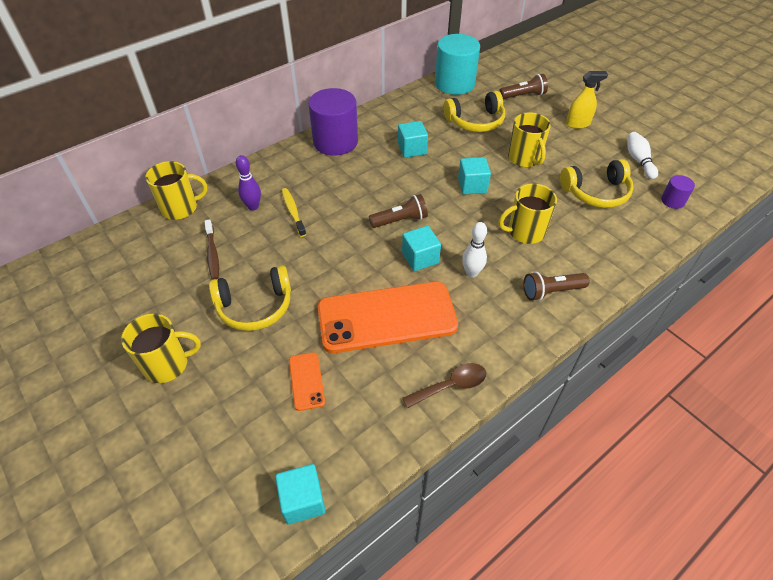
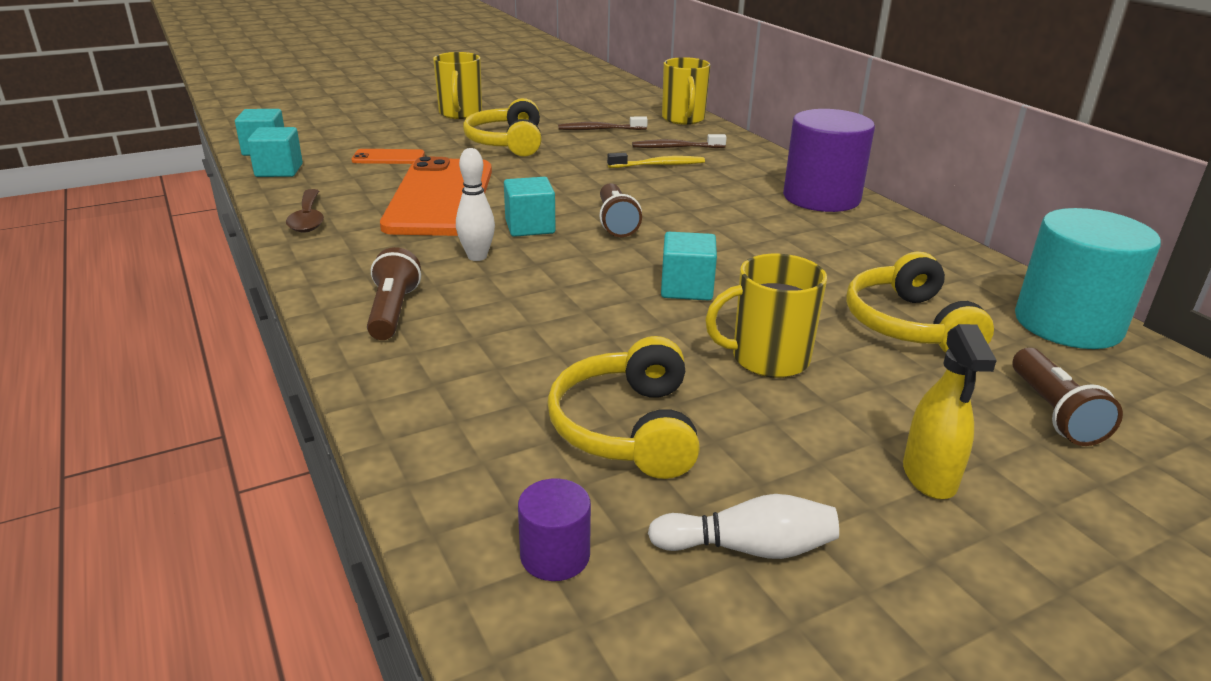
camera: 100 degrees right, 20 degrees down
(253, 207) = (675, 147): purple bowling pin -> brown toothbrush
(412, 149) = (802, 250): turquoise cube -> turquoise cube (279, 170)
(525, 232) = (542, 315): yellow mug -> none

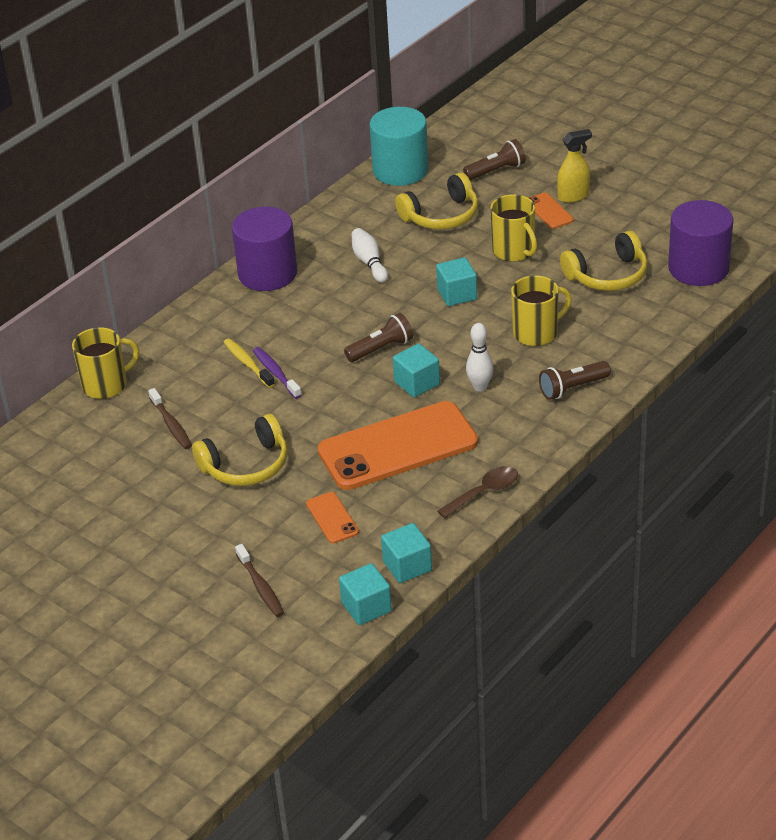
camera: 110 degrees left, 10 degrees up
(460, 113) = (175, 533): yellow mug -> yellow mug (536, 333)
(555, 556) = (698, 268): purple cylinder -> purple cylinder, size x2.15
(629, 172) = (276, 373): none -> purple toothbrush
(675, 147) = (196, 367): brown toothbrush -> brown toothbrush (260, 587)
(748, 548) = (654, 228): white bowling pin -> white bowling pin (369, 262)
(881, 429) = (549, 211): none -> orange phone

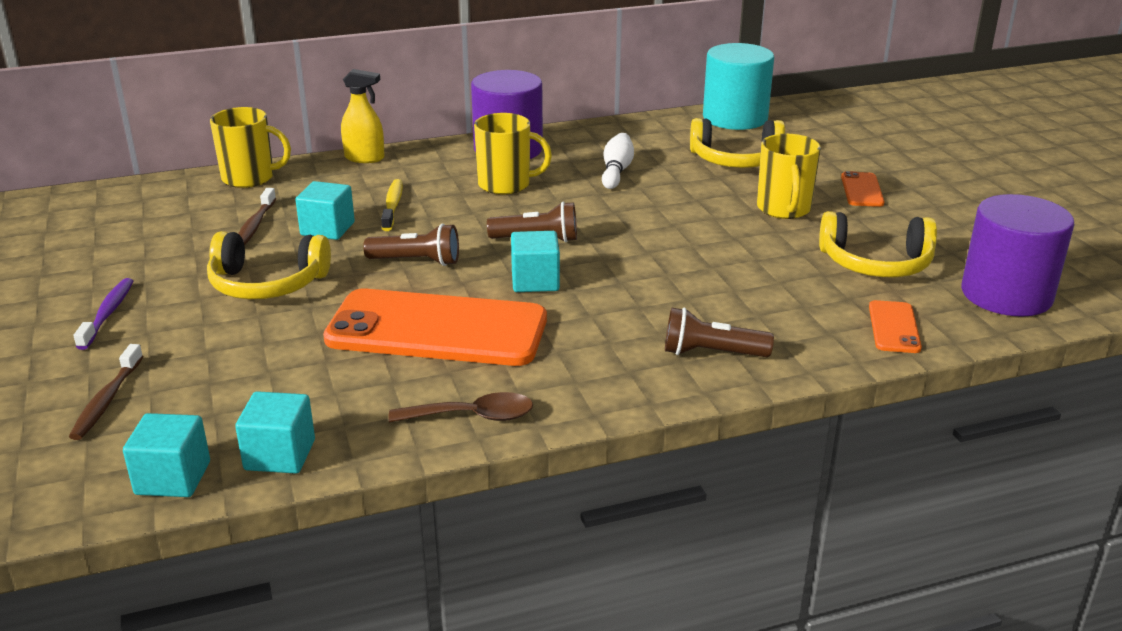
camera: 30 degrees right, 10 degrees down
(276, 373) = (407, 222): purple toothbrush -> purple toothbrush (108, 313)
(332, 518) = (274, 367): orange phone -> orange phone (894, 327)
(457, 294) = (676, 223): turquoise cube -> turquoise cube (327, 229)
(480, 387) = (600, 310): white bowling pin -> none
(496, 171) = (837, 145): brown flashlight -> brown flashlight (417, 261)
(536, 333) = (728, 285): yellow mug -> yellow mug (506, 184)
(573, 196) = (905, 187): yellow spray bottle -> yellow spray bottle (364, 158)

